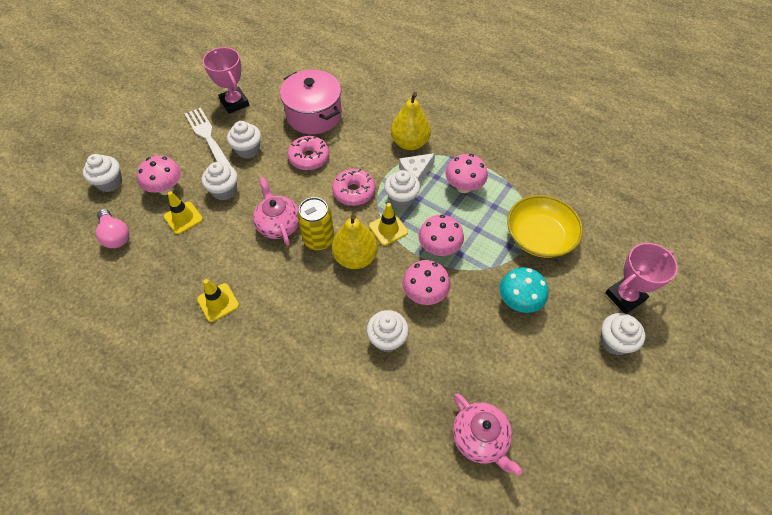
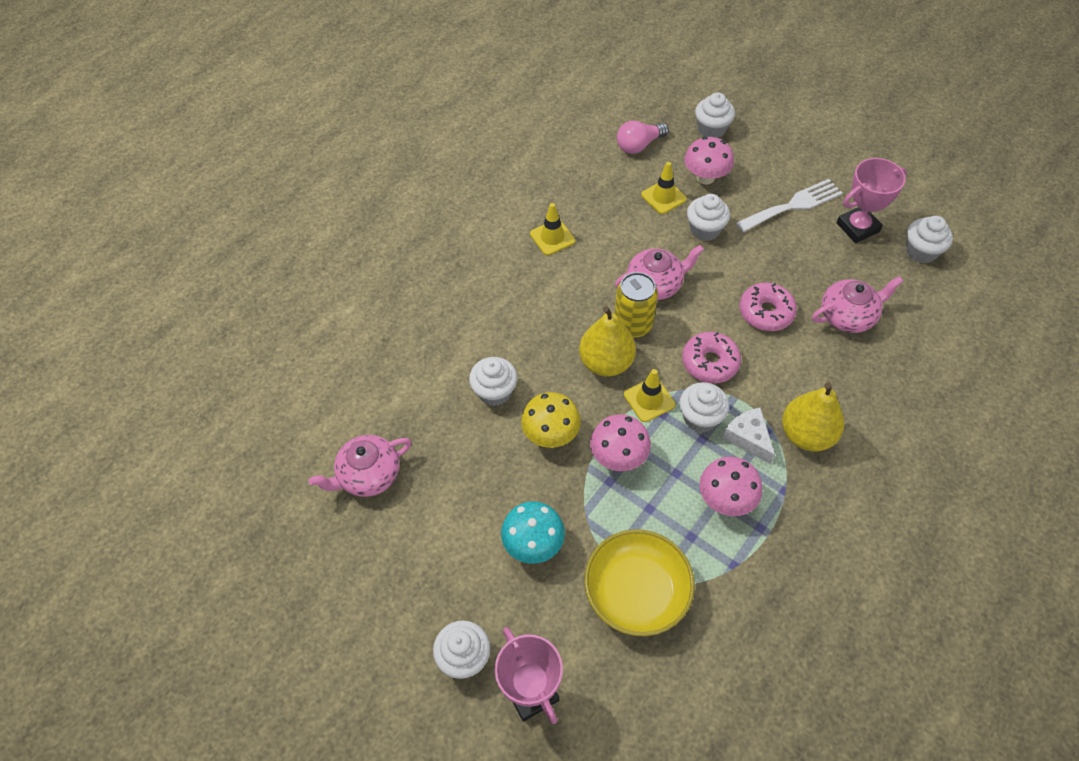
camera: 95 degrees right, 0 degrees up
(248, 150) = (773, 247): white cupcake -> white cupcake (921, 252)
(314, 115) = (847, 316): pink pot -> pink teapot
(424, 294) = (551, 434): pink mushroom -> yellow mushroom

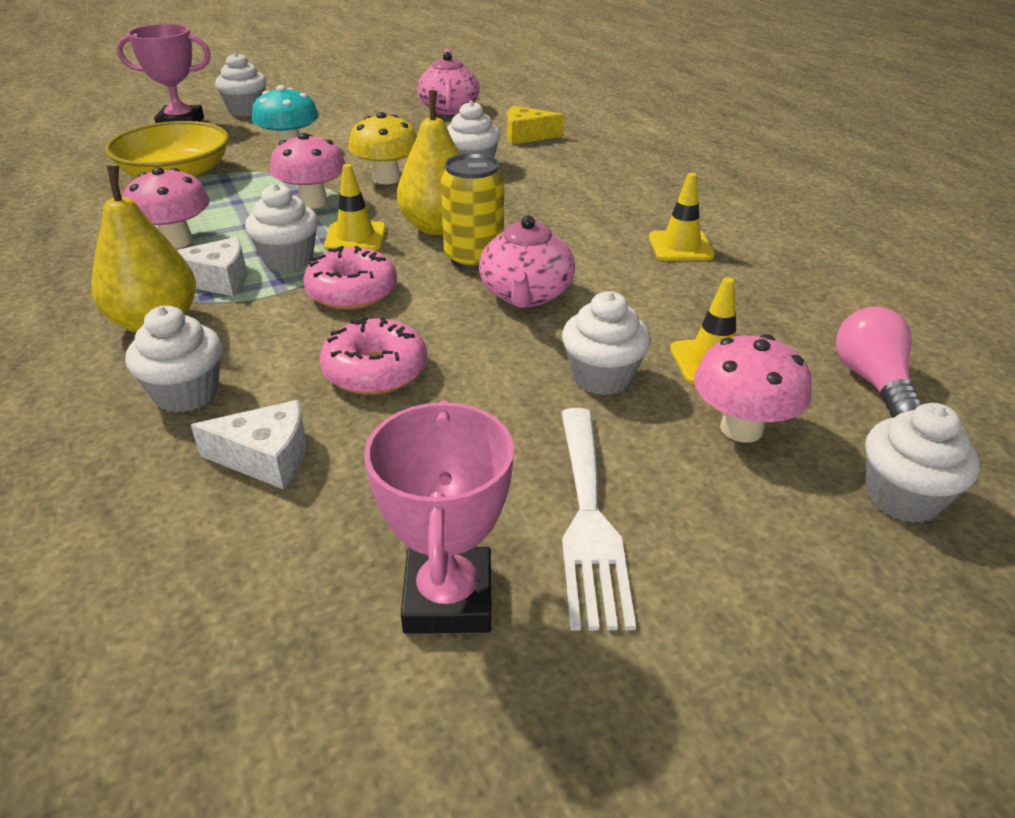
camera: 115 degrees right, 20 degrees down
(410, 384) = (526, 136): none -> yellow cheese
(847, 316) = (266, 458): pink teapot -> white cheese
(921, 252) = (278, 684): white cupcake -> white cupcake (186, 393)

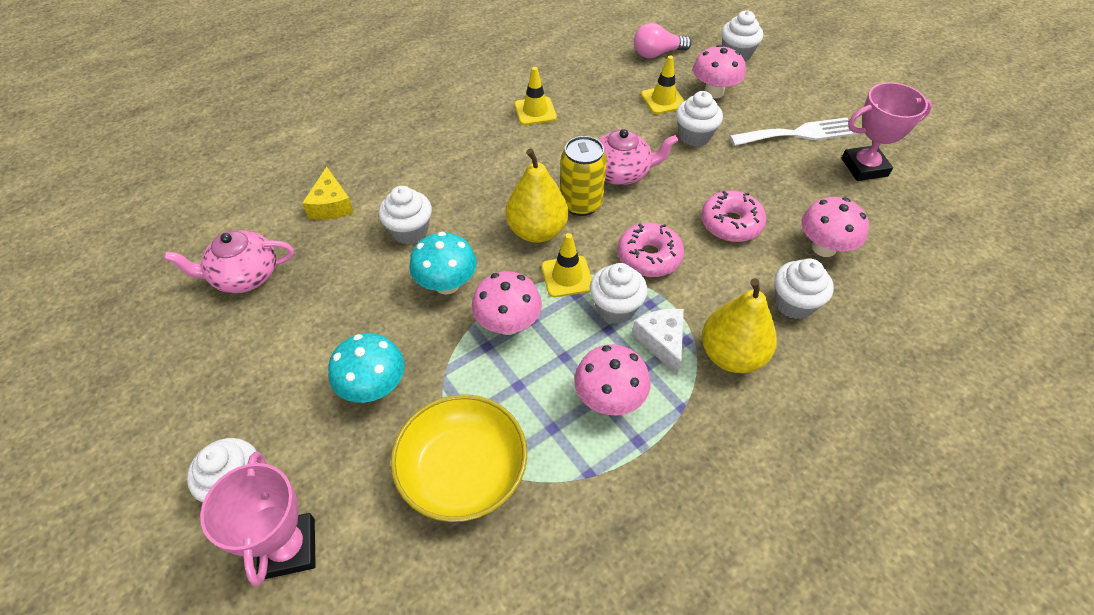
camera: 100 degrees left, 15 degrees up
(266, 458) = (824, 248): white cheese -> pink mushroom
(387, 179) = (447, 284): yellow mushroom -> turquoise mushroom

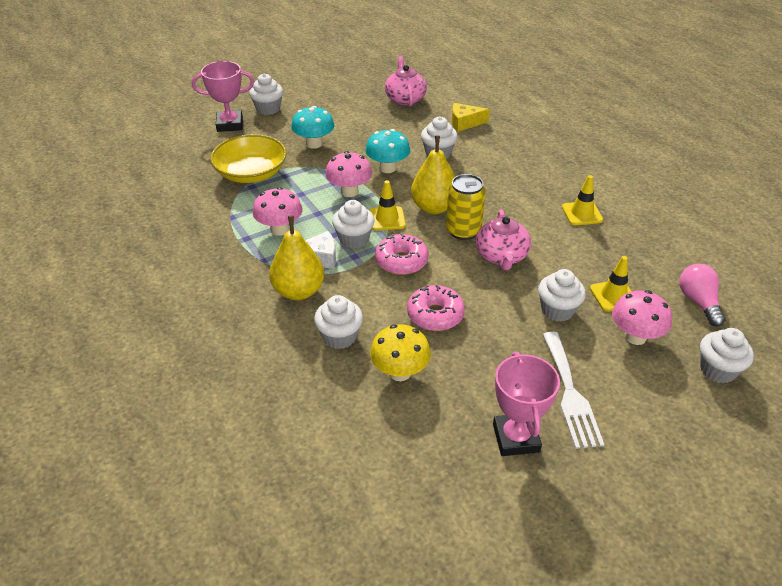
camera: 95 degrees right, 10 degrees down
(824, 248) = (400, 372): pink mushroom -> yellow mushroom

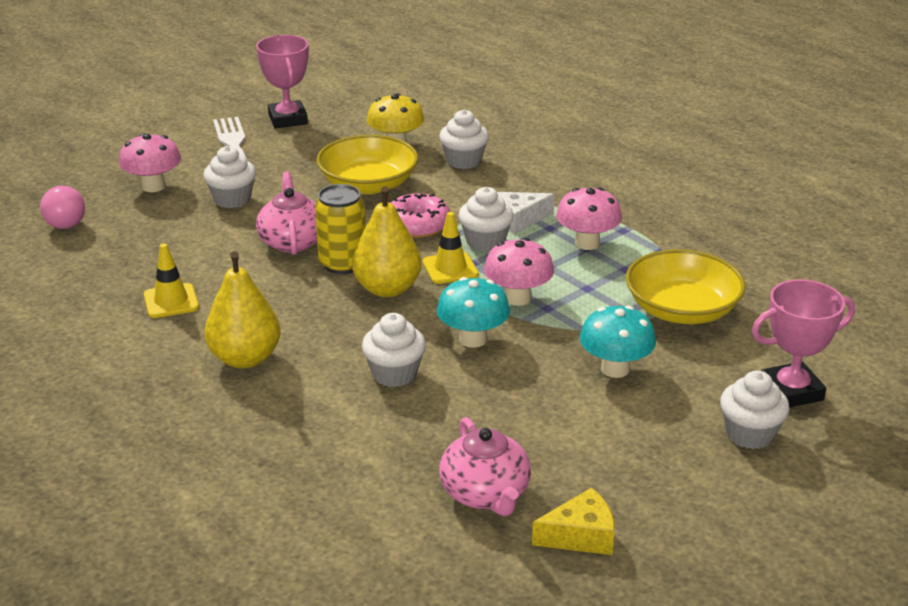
camera: 170 degrees right, 10 degrees down
(299, 291) = (526, 189): yellow pear -> yellow pear (245, 358)
(435, 315) = (368, 184): pink donut -> yellow bowl
(464, 123) = (352, 444): yellow cheese -> yellow cheese (580, 536)
(613, 296) = (163, 216): yellow traffic cone -> none
(717, 370) = (81, 171): white cupcake -> none

